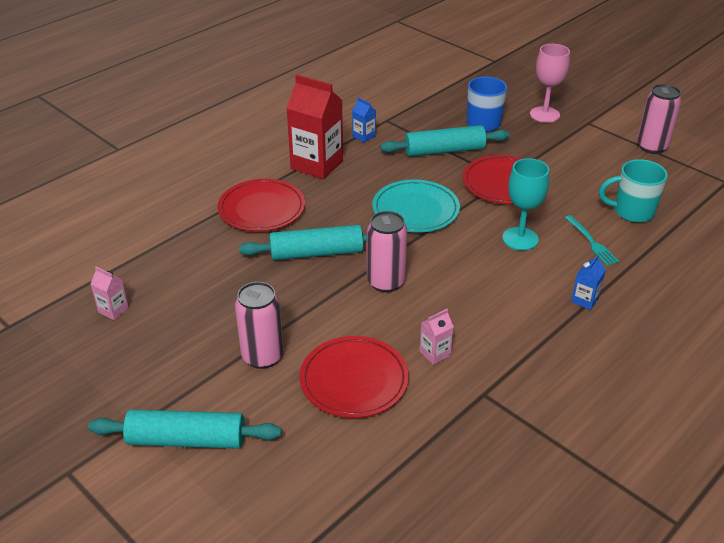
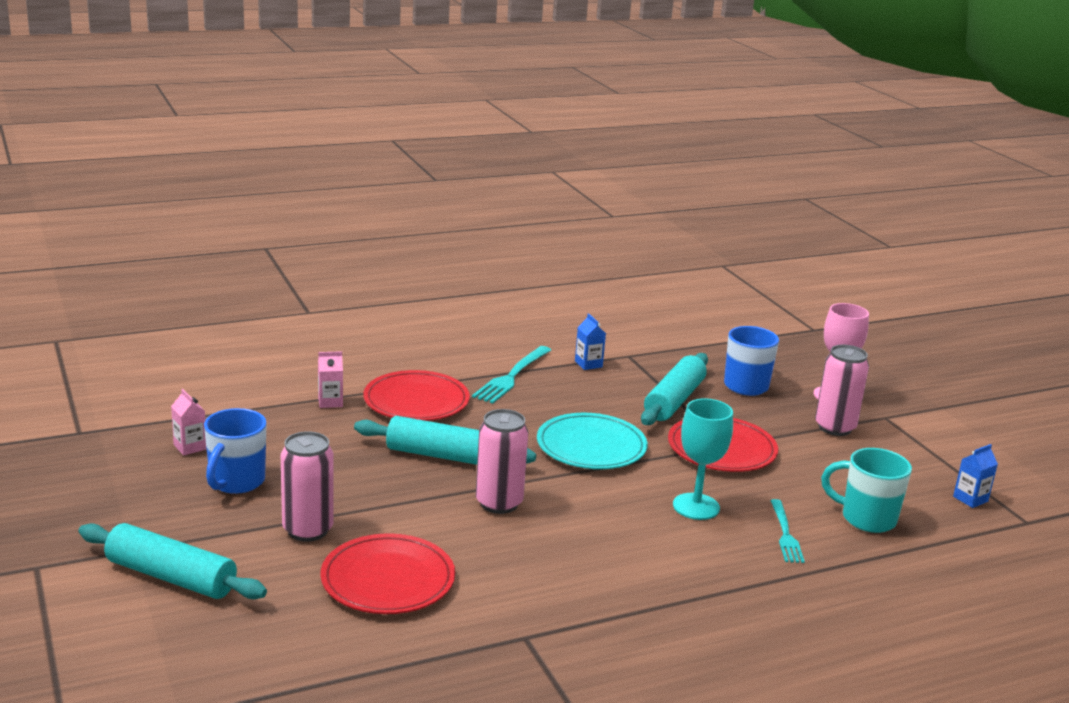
camera: 20 degrees right, 15 degrees down
(175, 331) = (236, 482): none -> blue mug
(317, 164) = (511, 377): red carton -> turquoise fork
(435, 353) = (500, 583): pink carton -> pink carton (330, 402)
(444, 151) = (674, 400): turquoise rolling pin -> turquoise rolling pin turned 75 degrees counterclockwise
(585, 300) = (727, 587): blue carton -> blue carton (970, 499)
(651, 147) = (951, 461): pink can -> pink can (835, 427)

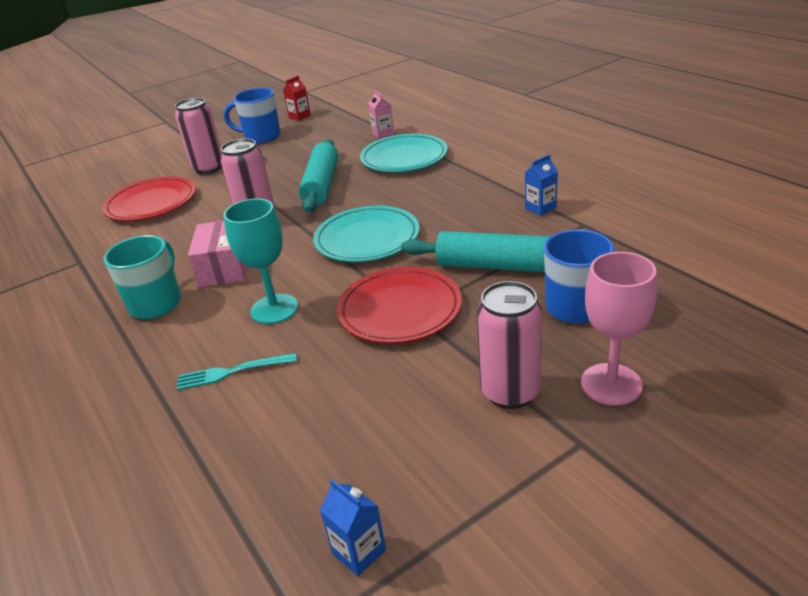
camera: 85 degrees right, 10 degrees up
(171, 577) = (156, 149): turquoise rolling pin -> none
(190, 447) = (299, 116): pink carton -> red carton
(416, 401) = (404, 158): red plate -> turquoise plate
(511, 377) = (479, 181): turquoise fork -> none
(603, 529) = (225, 268): none -> pink box
(866, 518) = (276, 435): turquoise mug -> turquoise mug (157, 303)

